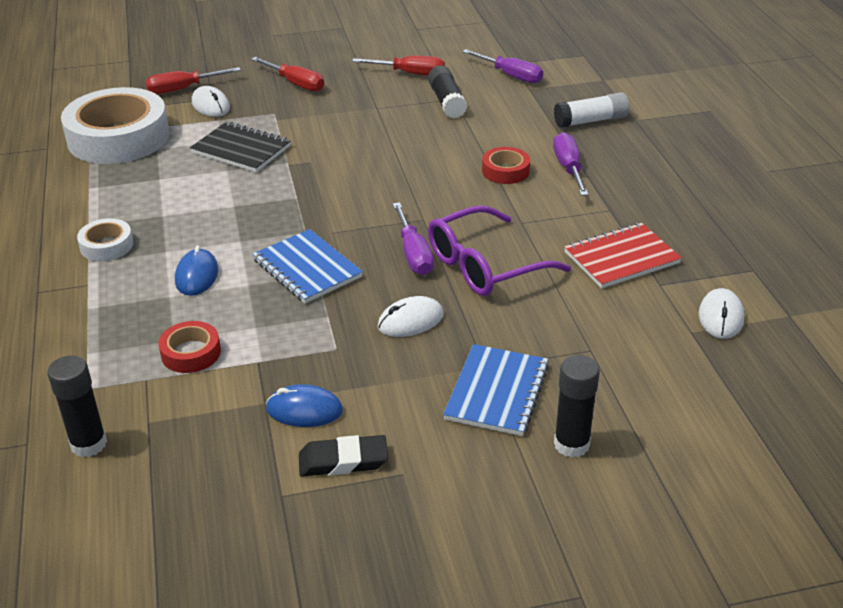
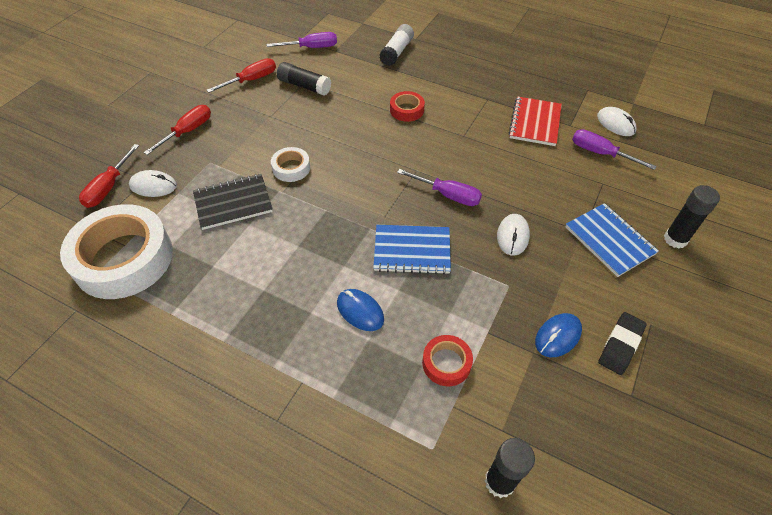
camera: 50 degrees left, 15 degrees up
(106, 245) = (264, 343): white tape -> white tape (291, 168)
(295, 83) = (187, 132): red screwdriver -> red screwdriver turned 45 degrees counterclockwise
(485, 266) = (490, 174): purple glasses -> none
(568, 168) = (433, 88): purple screwdriver -> purple screwdriver (600, 153)

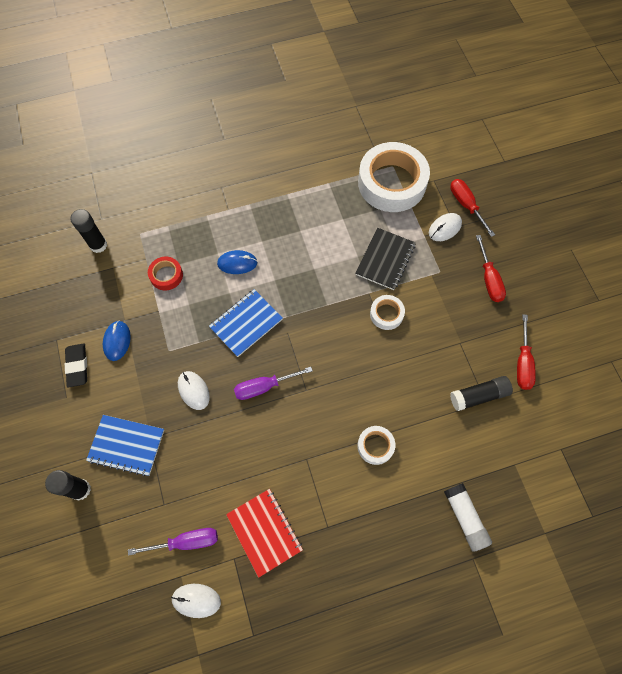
camera: 135 degrees right, 15 degrees up
(311, 48) = (536, 447): purple screwdriver -> none
(407, 110) = (375, 446): red tape -> white tape

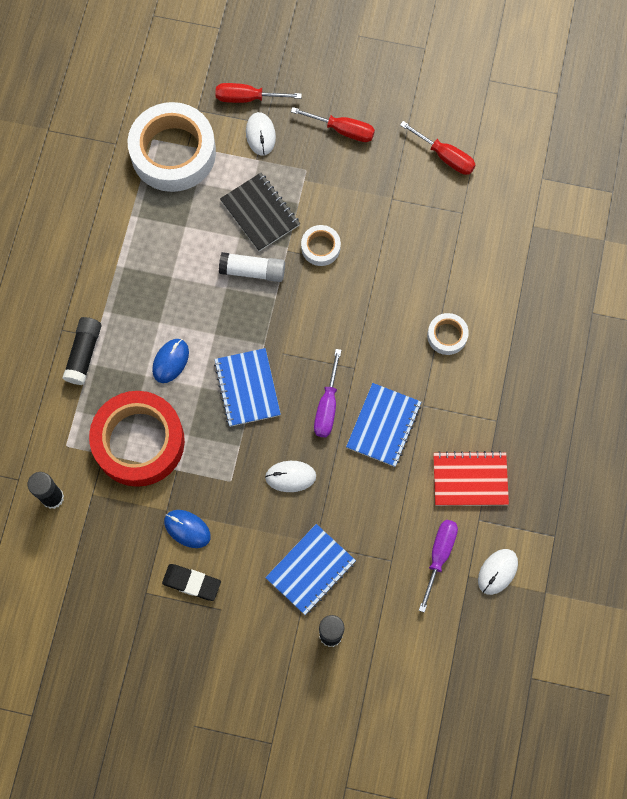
camera: 60 degrees left, 5 degrees up
(166, 275) = (139, 442): red tape -> red tape, size x2.22
(272, 437) = (383, 425): none -> blue notebook
(465, 518) = (555, 297): white glue stick -> white glue stick (252, 271)
(478, 396) = (453, 215): black glue stick -> black glue stick (84, 354)

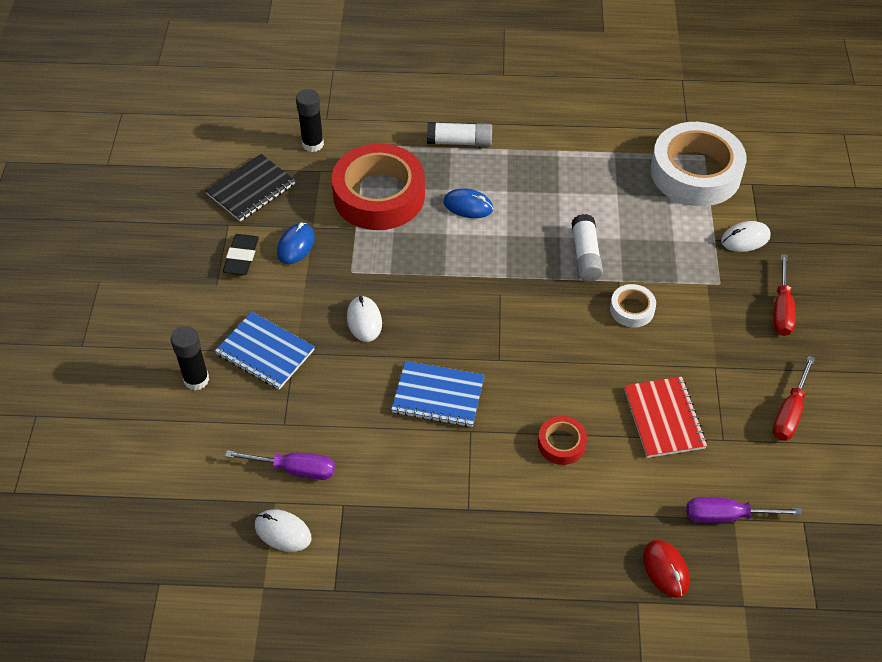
camera: 80 degrees right, 20 degrees down
(84, 354) = (459, 142): black glue stick -> white glue stick
(247, 388) = (454, 270): blue notebook -> none
(248, 98) = (784, 222): red screwdriver -> none
(260, 213) = (654, 252): black notebook -> black notebook (251, 189)
(327, 406) = (450, 341): purple screwdriver -> purple screwdriver (727, 516)
(447, 336) = (561, 443): white tape -> red tape
(470, 479) = (390, 489): red notebook -> red notebook (664, 418)
(569, 286) = (665, 569): none -> red mouse

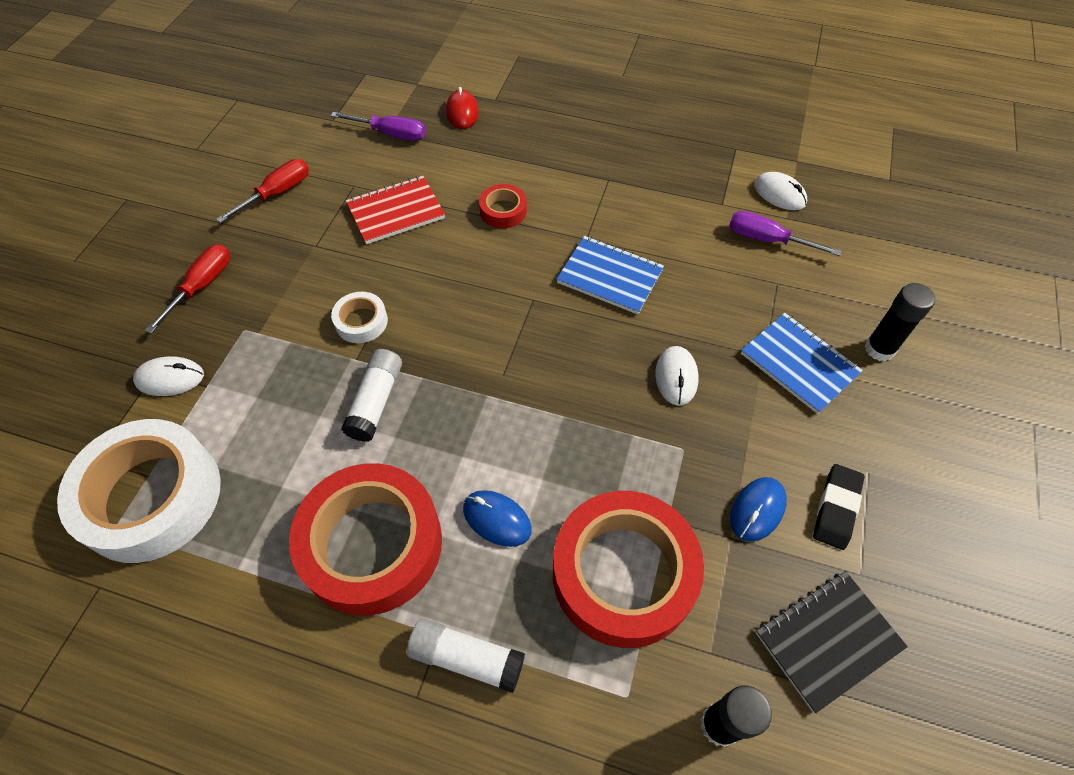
camera: 165 degrees left, 5 degrees up
(541, 178) = (372, 544): none -> red tape
(664, 418) = (396, 212): red notebook -> red notebook turned 60 degrees clockwise

